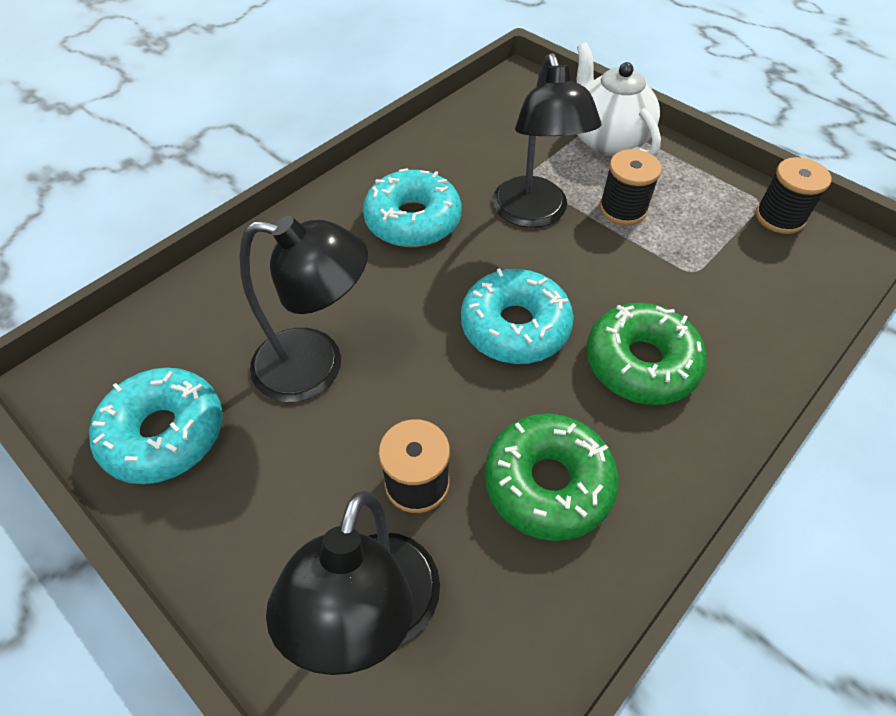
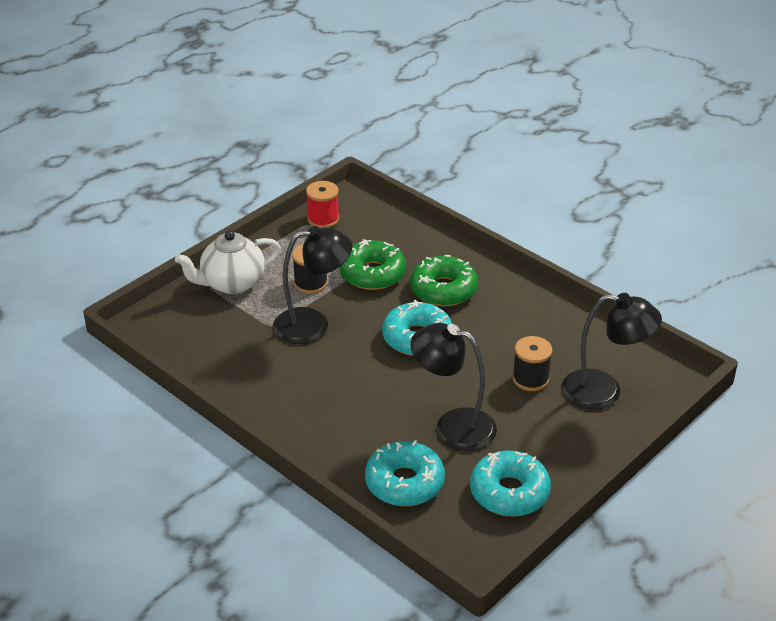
camera: 90 degrees left, 15 degrees down
(317, 366) = (453, 426): black lamp -> black lamp turned 75 degrees counterclockwise
(413, 220) = (316, 385): turquoise donut -> turquoise donut (404, 482)
(548, 483) = (525, 330): green donut -> green donut (372, 274)
(779, 217) = (323, 219): black spool -> red spool

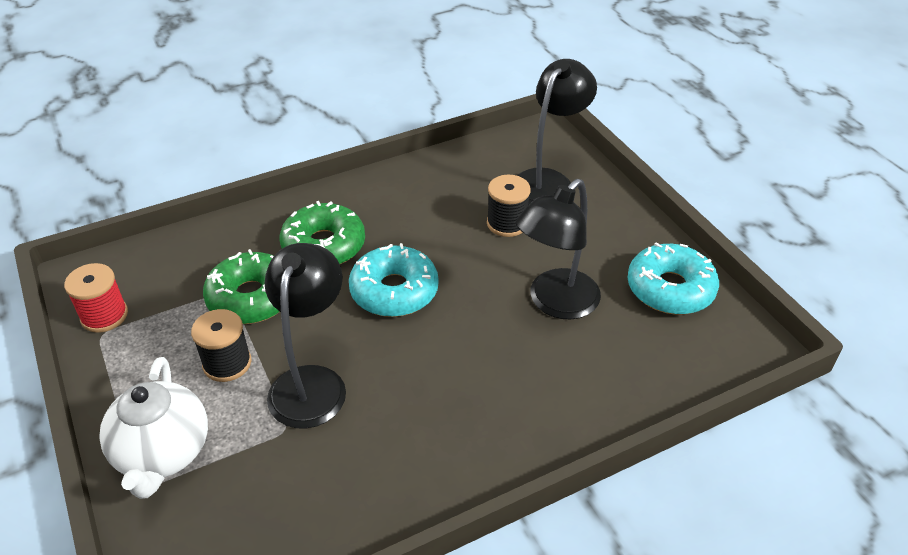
camera: 70 degrees left, 5 degrees up
(404, 482) = (632, 370): turquoise donut -> none

